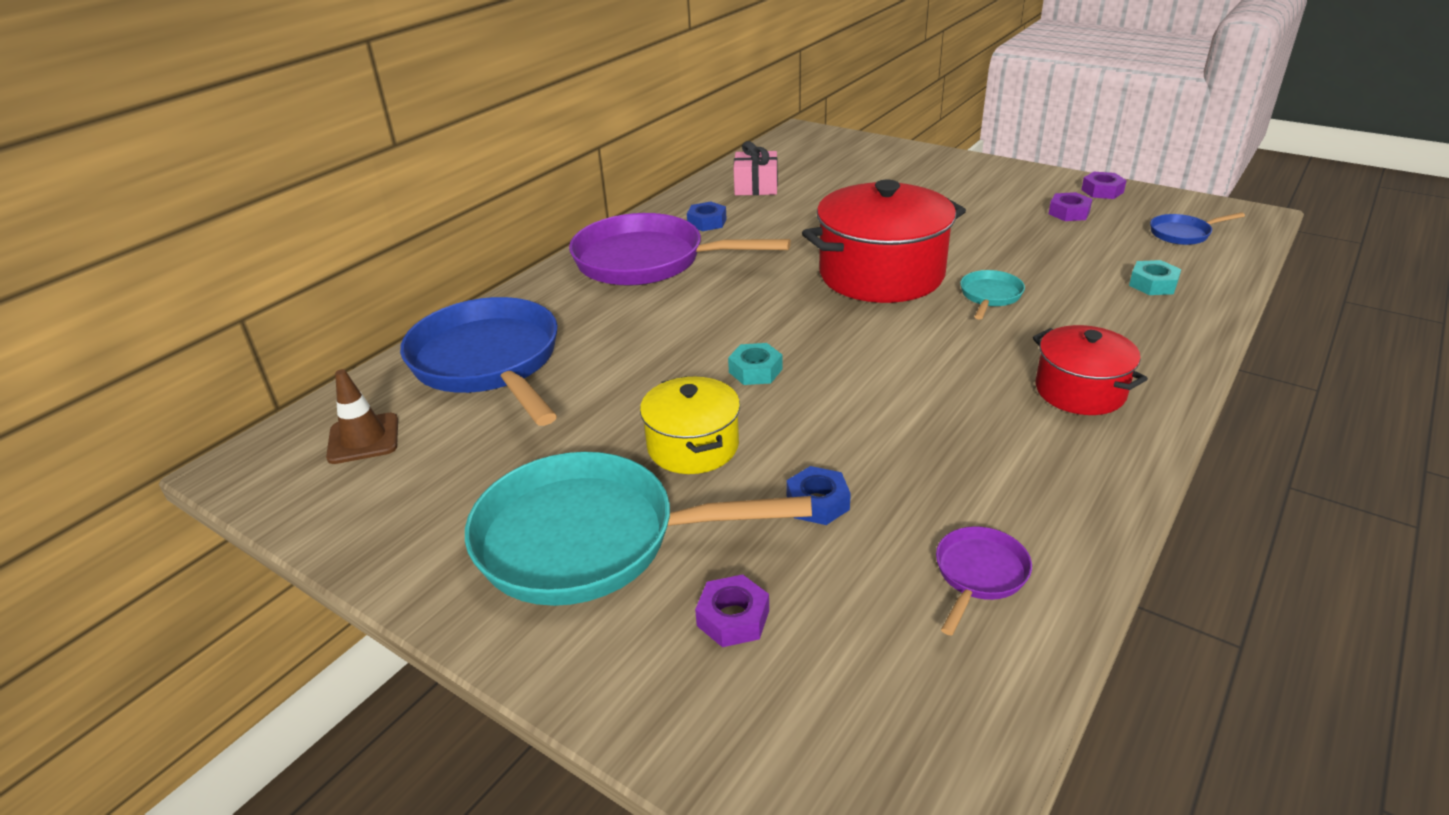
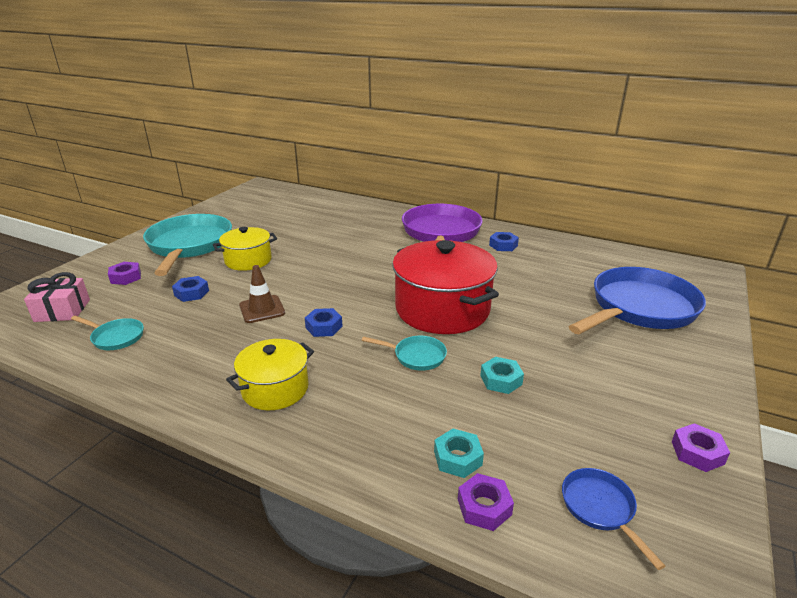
camera: 80 degrees right, 5 degrees down
(363, 439) = (272, 199): brown traffic cone -> brown traffic cone (262, 309)
(489, 362) = (328, 211): blue pan -> blue pan (639, 308)
(755, 371) = (315, 271): turquoise nut -> turquoise nut (501, 380)
(756, 186) = (574, 257): pink gift -> pink gift (62, 310)
(929, 359) = (324, 327): none -> blue nut
(979, 575) = (115, 337): purple pan -> turquoise pan
(1069, 213) = (613, 418): purple nut -> purple nut (484, 507)
(1080, 391) = (275, 389): red pot -> yellow pot

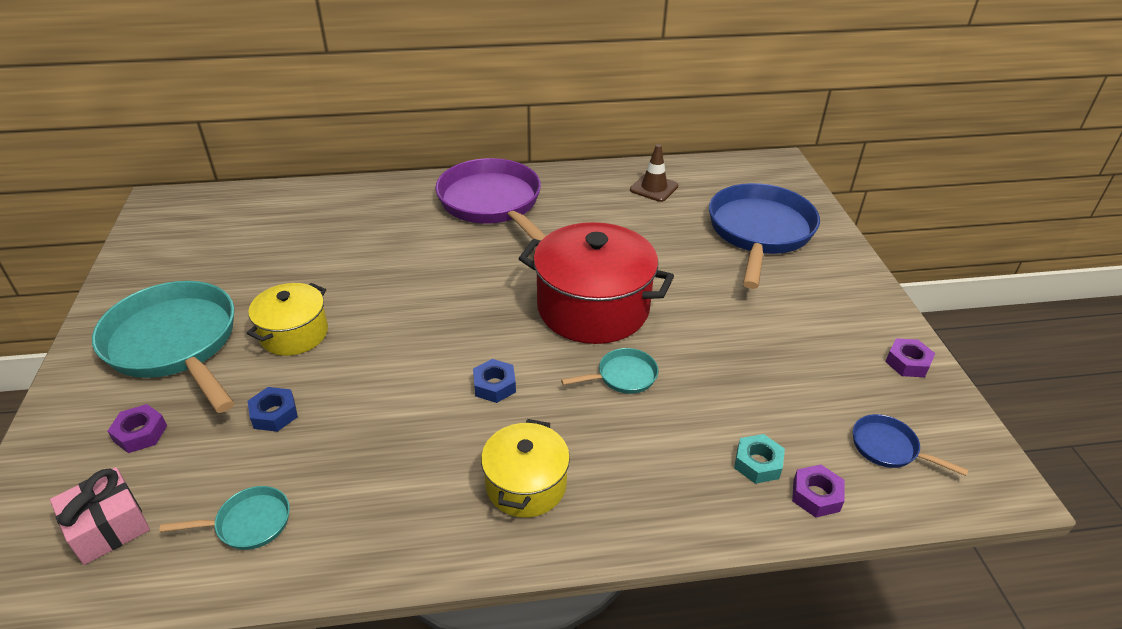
camera: 35 degrees left, 10 degrees up
(262, 309) = (396, 395): brown traffic cone -> brown traffic cone (654, 188)
(501, 380) = (719, 366): turquoise nut -> none
(503, 245) = (574, 198): blue nut -> none

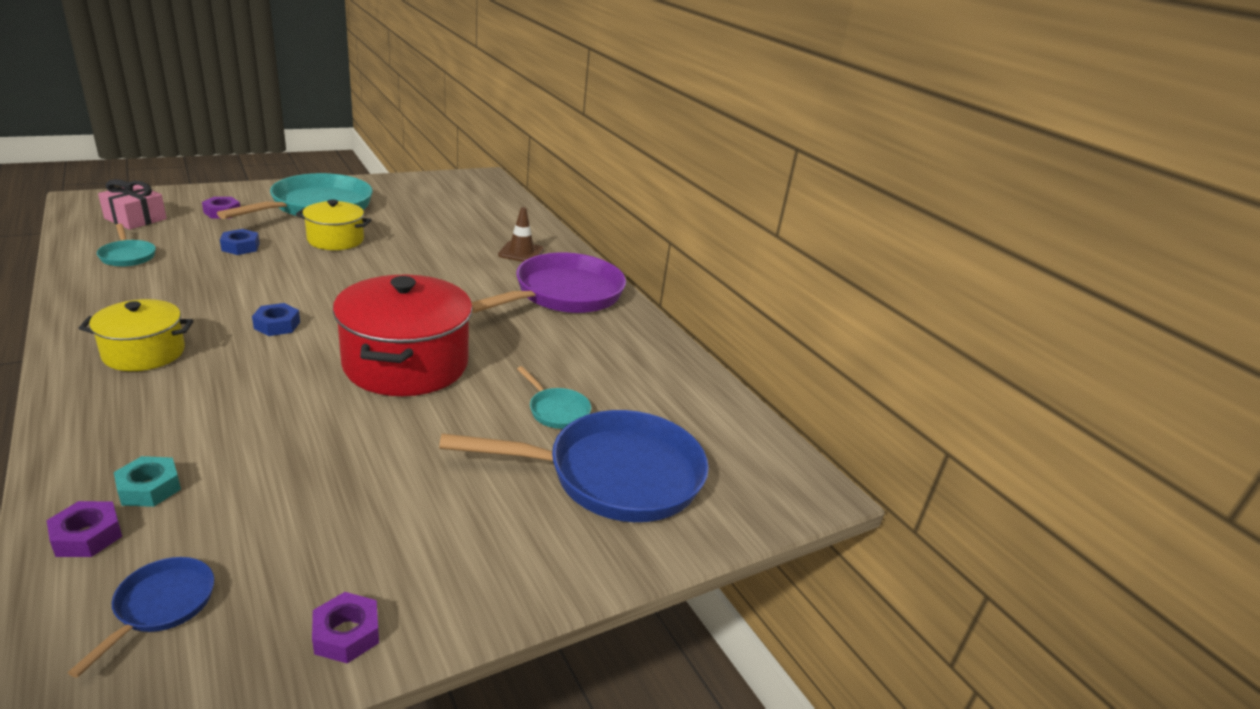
camera: 65 degrees right, 10 degrees down
(623, 376) = (295, 390): turquoise pan -> turquoise pan (556, 411)
(654, 188) = (663, 385): brown traffic cone -> brown traffic cone (521, 252)

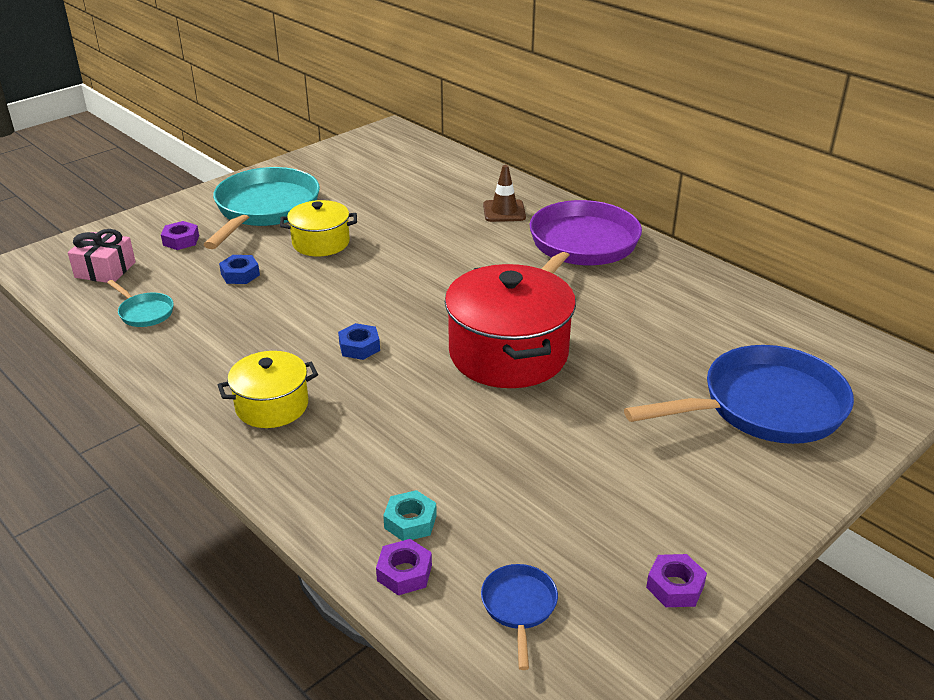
camera: 10 degrees left, 5 degrees up
(556, 411) = (671, 363): turquoise pan -> none

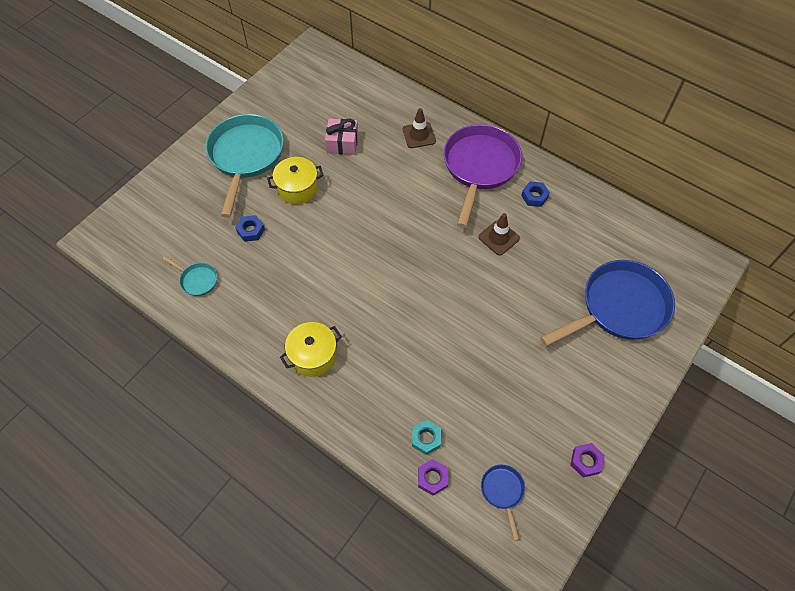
camera: 10 degrees left, 25 degrees up
(105, 270) = (152, 240): pink gift -> pink gift (342, 143)
(181, 240) = (195, 200): purple nut -> none
(359, 347) = (354, 292): blue nut -> blue nut (534, 196)
(508, 354) = (453, 284): red pot -> none
(590, 315) = (498, 238): none -> brown traffic cone

